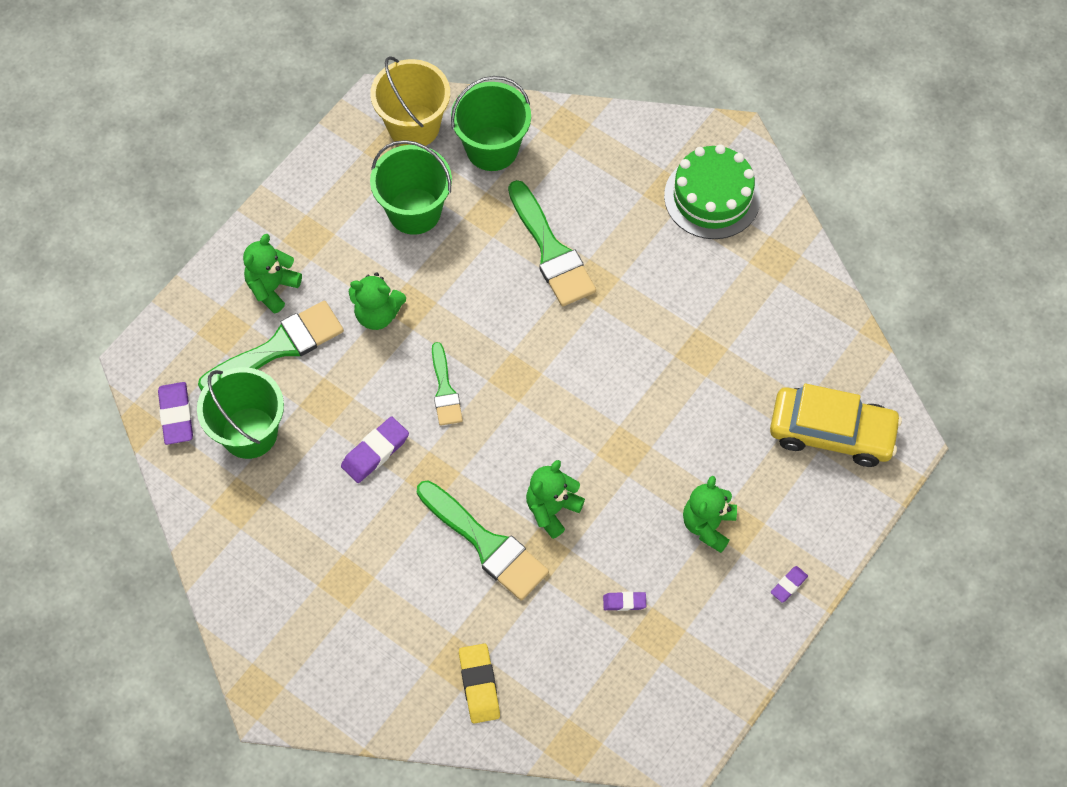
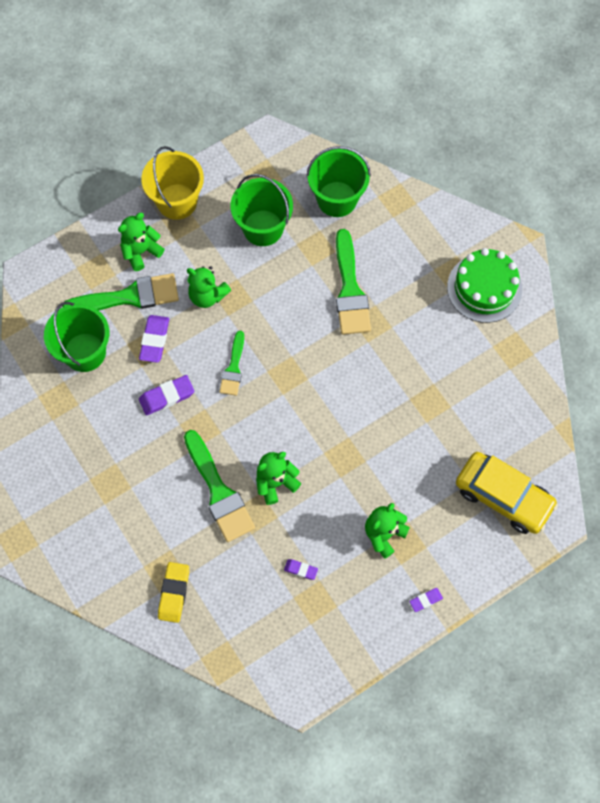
camera: 20 degrees right, 5 degrees up
(176, 415) = (39, 322): purple eraser -> purple eraser (154, 340)
(414, 126) = (287, 164): yellow bucket -> yellow bucket (177, 201)

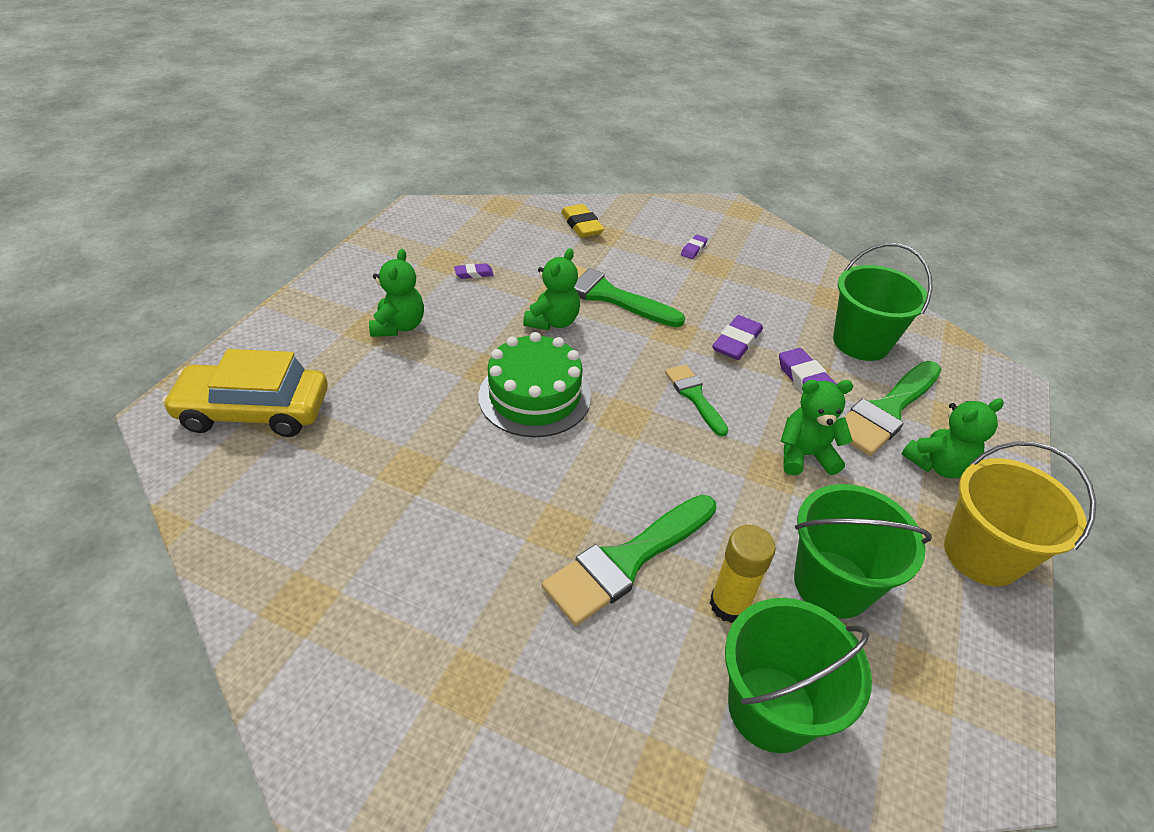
camera: 145 degrees right, 25 degrees down
(141, 251) = (938, 465): green teddy bear -> green teddy bear turned 45 degrees clockwise
(318, 245) = (729, 604): none -> yellow glue stick
(350, 290) = (627, 560): green brush -> green brush turned 90 degrees counterclockwise
(425, 600) = (321, 296): purple eraser -> purple eraser (693, 249)
(484, 288) = (396, 687): green cake -> green cake (535, 396)

